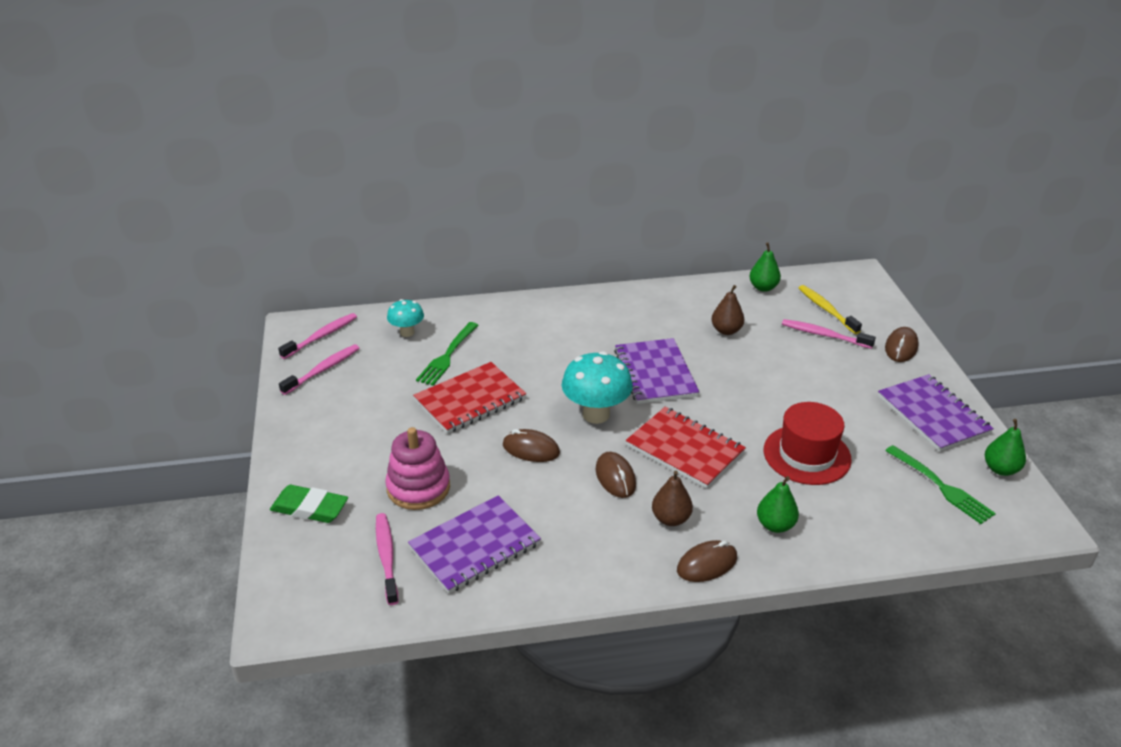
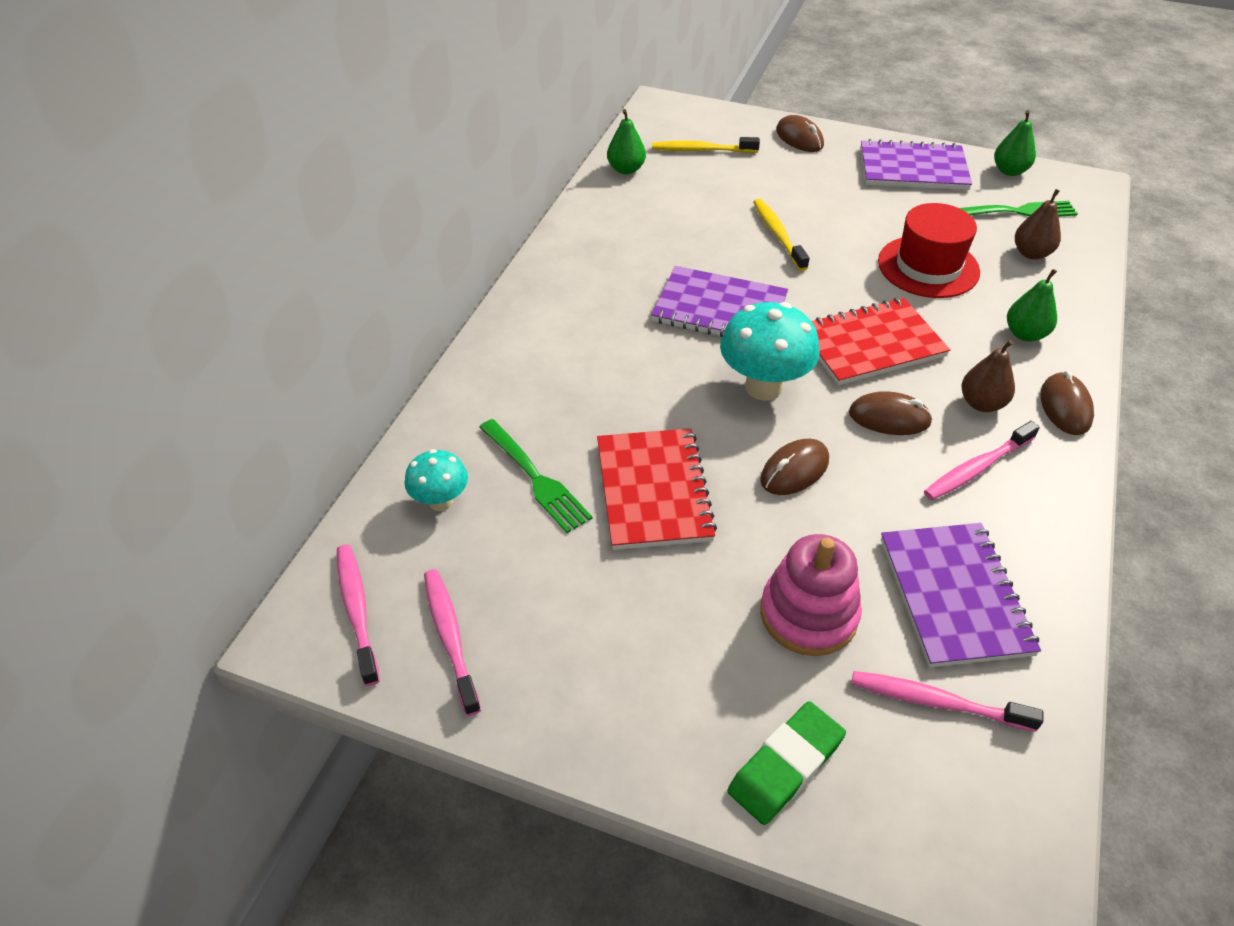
camera: 60 degrees left, 10 degrees up
(726, 330) = (682, 227): brown pear -> brown pear (1031, 253)
(764, 373) = (778, 234): none -> yellow toothbrush
(824, 335) = (743, 171): pink toothbrush -> pink toothbrush (977, 468)

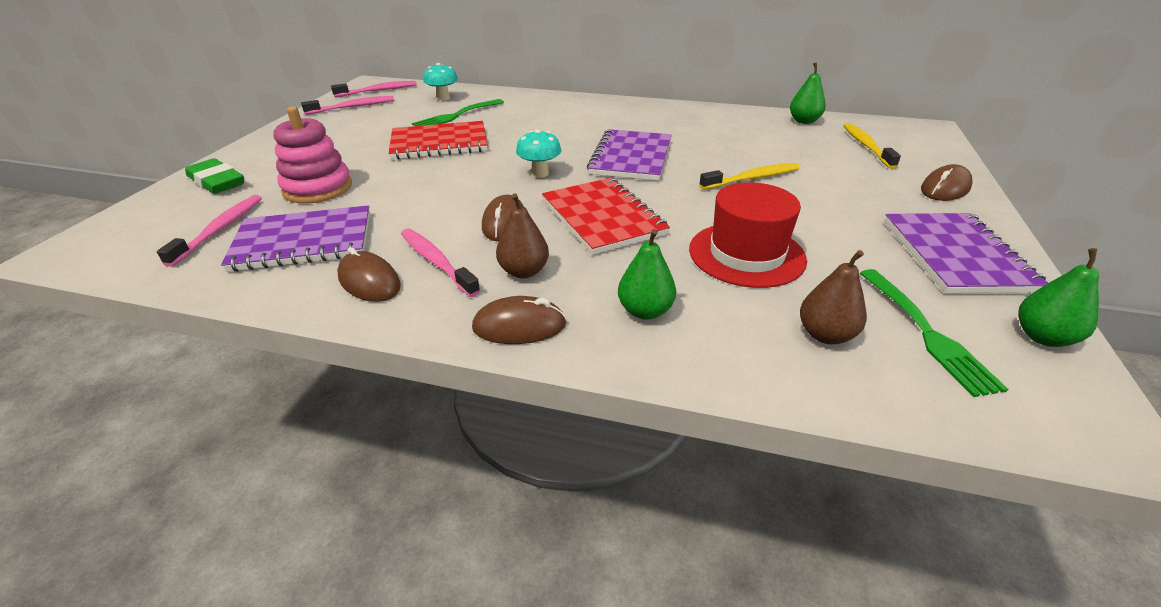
camera: 85 degrees right, 10 degrees down
(763, 387) = (540, 174): turquoise mushroom -> turquoise mushroom, size x0.58
(794, 470) = (449, 184): brown mouse -> brown mouse (369, 281)

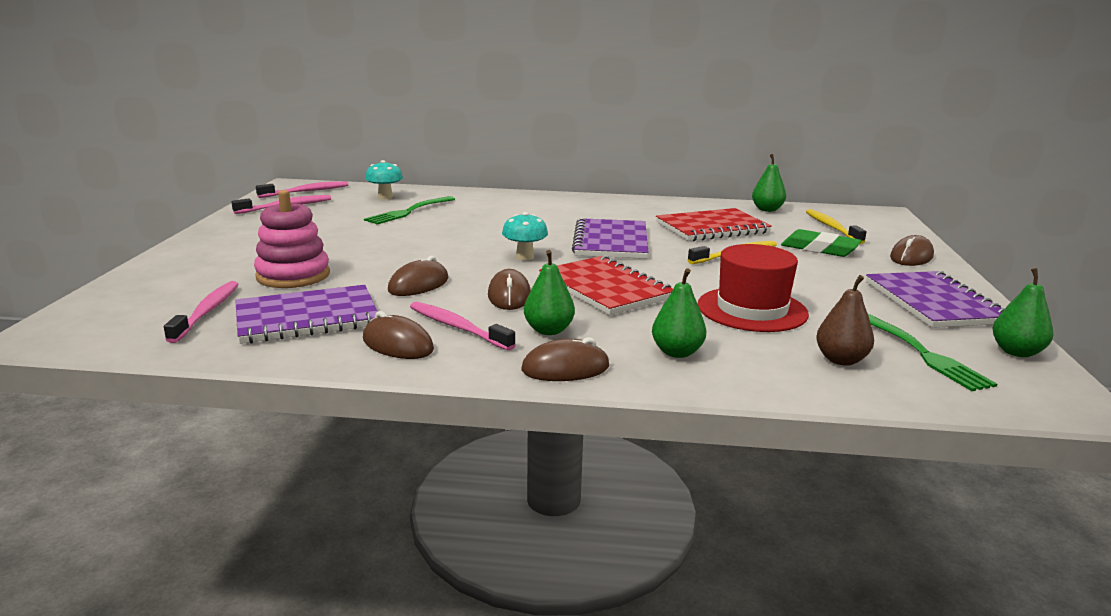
camera: 10 degrees left, 15 degrees down
(217, 181) = (173, 273): green eraser -> green eraser (819, 248)
(425, 205) = (418, 285): none -> brown mouse
(439, 143) = (404, 235): red notebook -> red notebook (712, 228)
(524, 271) = (548, 330): brown pear -> green pear

